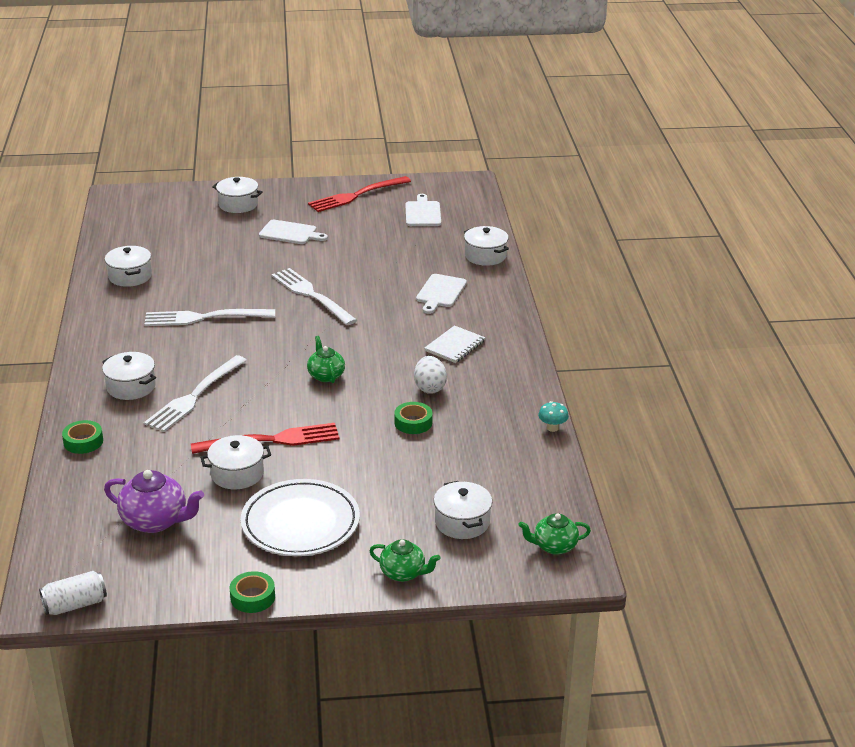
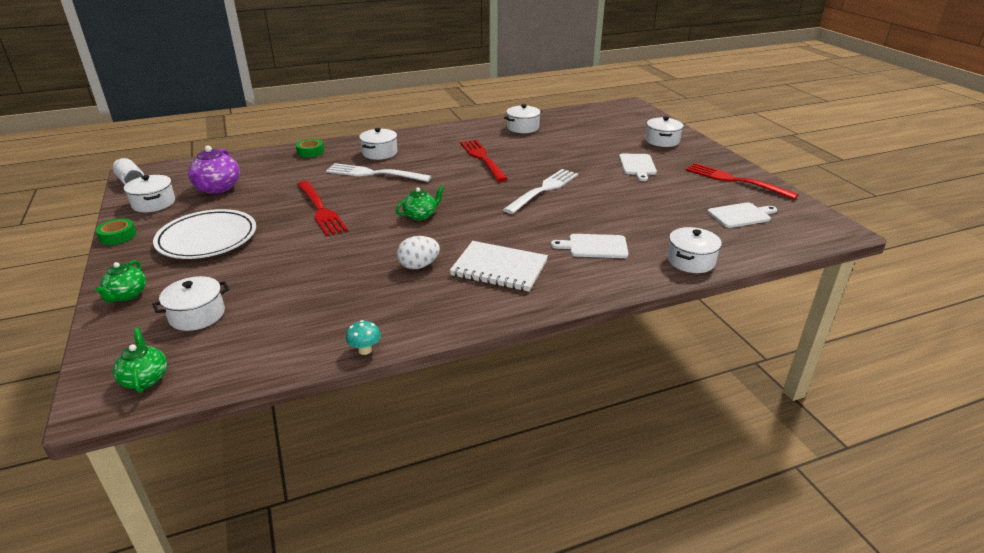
camera: 75 degrees right, 0 degrees up
(204, 318) = (482, 158): white fork -> red fork
(237, 474) = (274, 205): white pot -> white pot (153, 203)
(413, 422) = (358, 266): green tape -> none
(455, 346) = (499, 268): white notebook -> white notebook, size x1.52

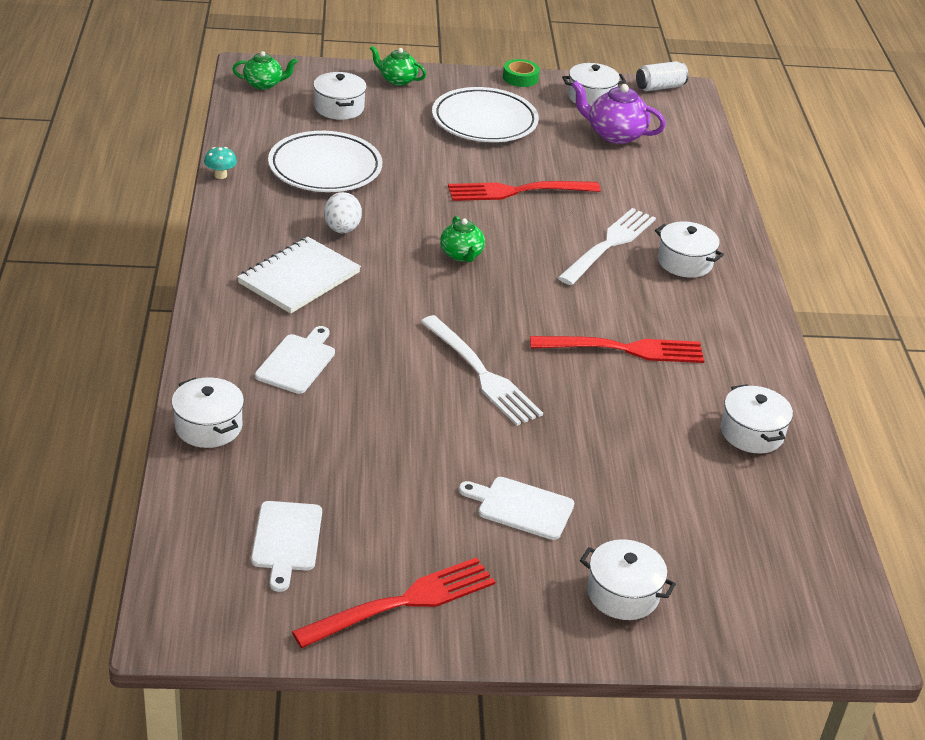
camera: 105 degrees right, 5 degrees up
(310, 152) = (711, 208): green tape -> none
(323, 295) = (325, 168): none -> white plate

